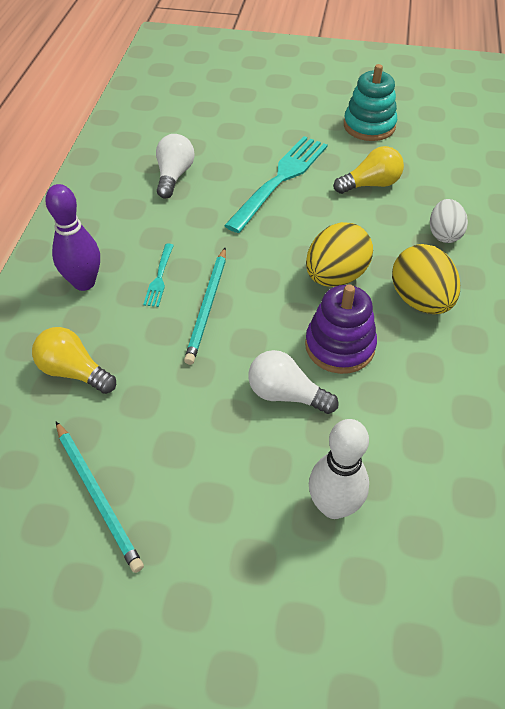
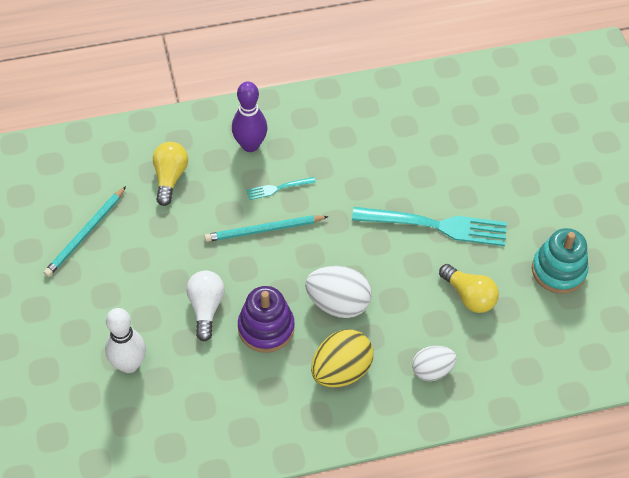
camera: 65 degrees right, 5 degrees up
(174, 176) = (397, 149): white light bulb -> none
(335, 276) = (338, 303): yellow egg -> white egg

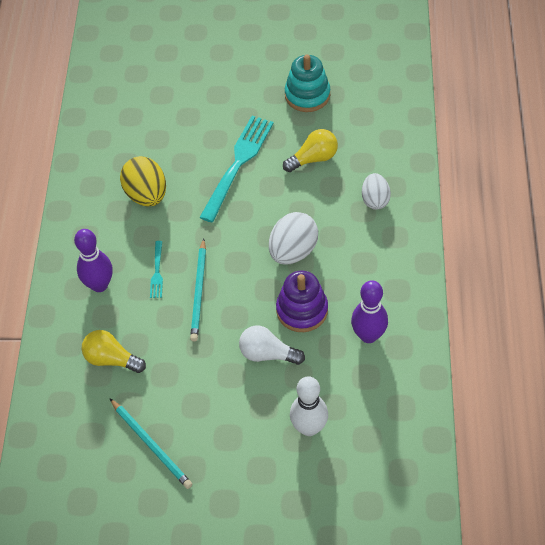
camera: 70 degrees left, 0 degrees up
(250, 398) = (368, 335): none -> purple bowling pin
(341, 370) = (359, 263): yellow egg -> yellow egg (146, 195)

